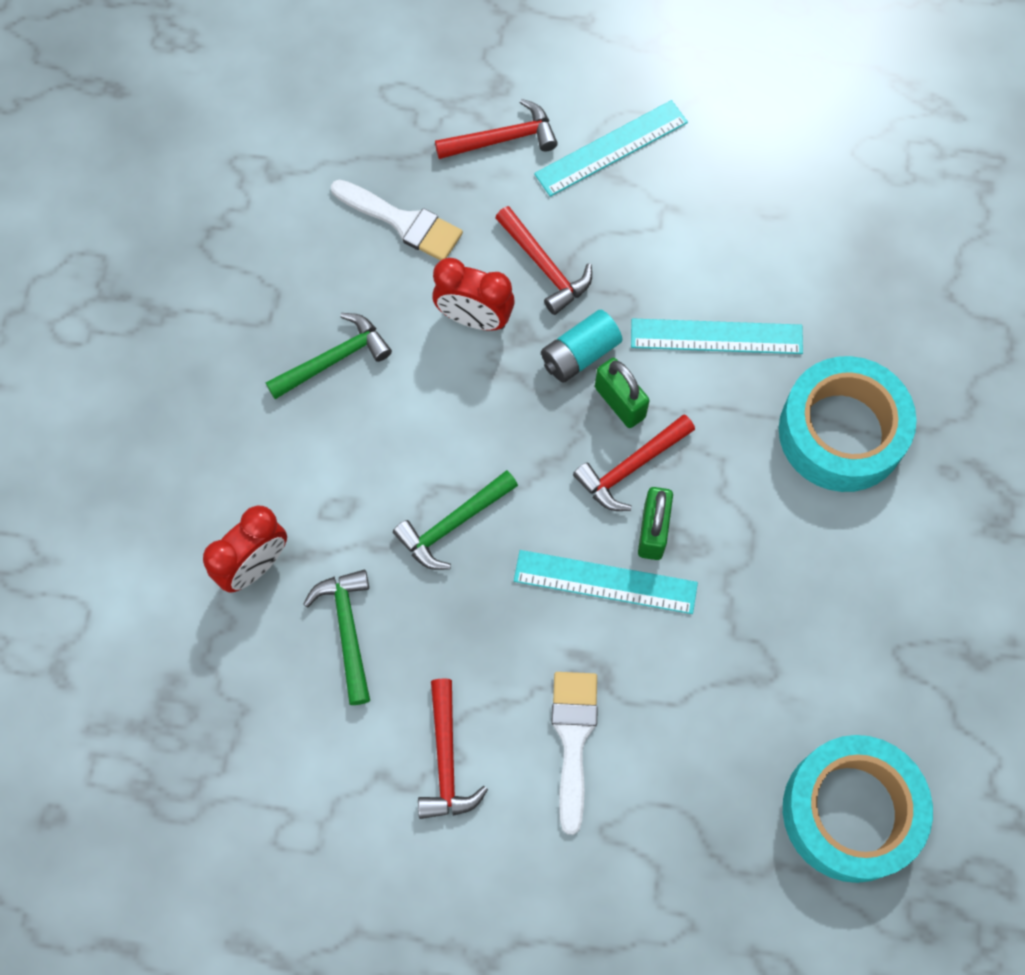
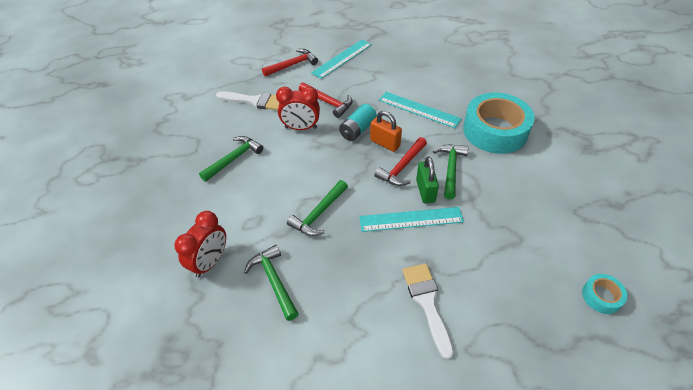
camera: 15 degrees left, 20 degrees down
(446, 759) = (356, 336): red hammer -> none
(619, 402) = (385, 143): green padlock -> orange padlock
(716, 337) = (419, 109): turquoise ruler -> turquoise ruler turned 45 degrees clockwise
(718, 497) = (450, 169): none -> green hammer
(851, 811) = (601, 296): turquoise tape -> turquoise tape, size x0.44

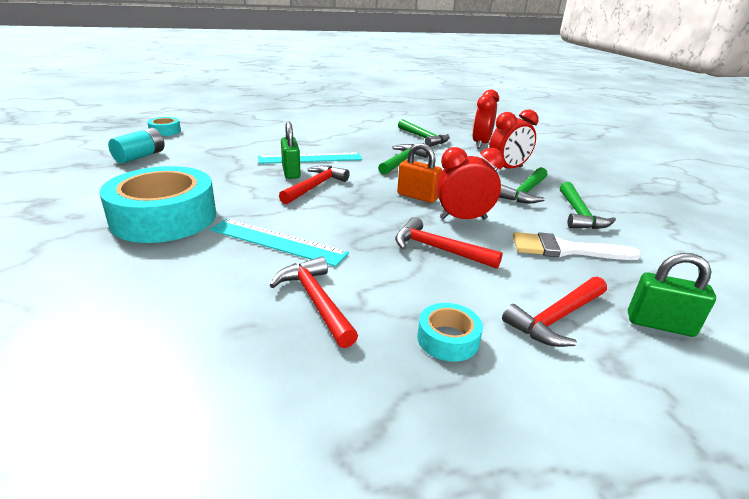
camera: 170 degrees right, 20 degrees down
(221, 198) = (507, 169): none -> red clock
(251, 61) = (660, 324): none -> green padlock
(342, 58) = (448, 339): turquoise ruler -> turquoise tape
(357, 130) = (378, 217): turquoise battery -> turquoise battery (140, 156)
(385, 143) = (337, 205): orange padlock -> orange padlock (417, 196)
(394, 74) = (316, 301): none -> red hammer
(427, 303) = (304, 131): white brush -> none
(450, 169) = (254, 185): green hammer -> green hammer (578, 214)

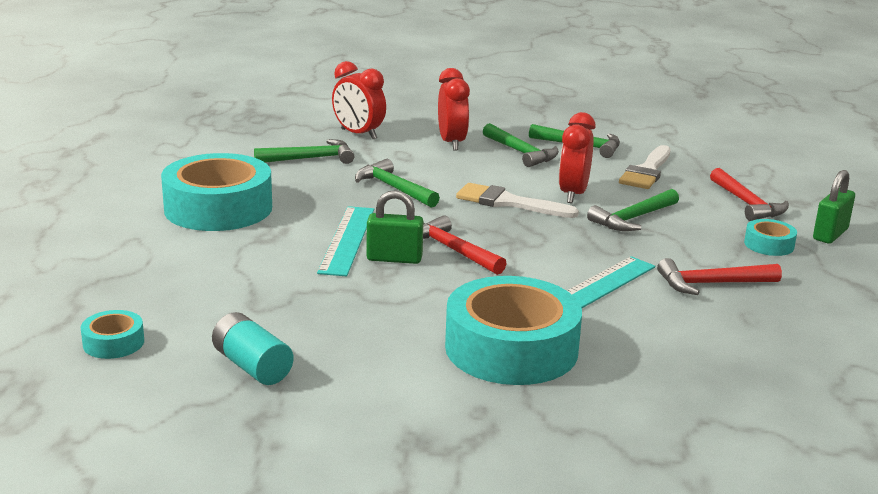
camera: 70 degrees left, 5 degrees down
(330, 129) = (218, 208): none -> turquoise tape
(417, 196) = (509, 203): orange padlock -> white brush
(438, 249) = (633, 218): red hammer -> green hammer
(660, 324) = (757, 175): green padlock -> green padlock (830, 234)

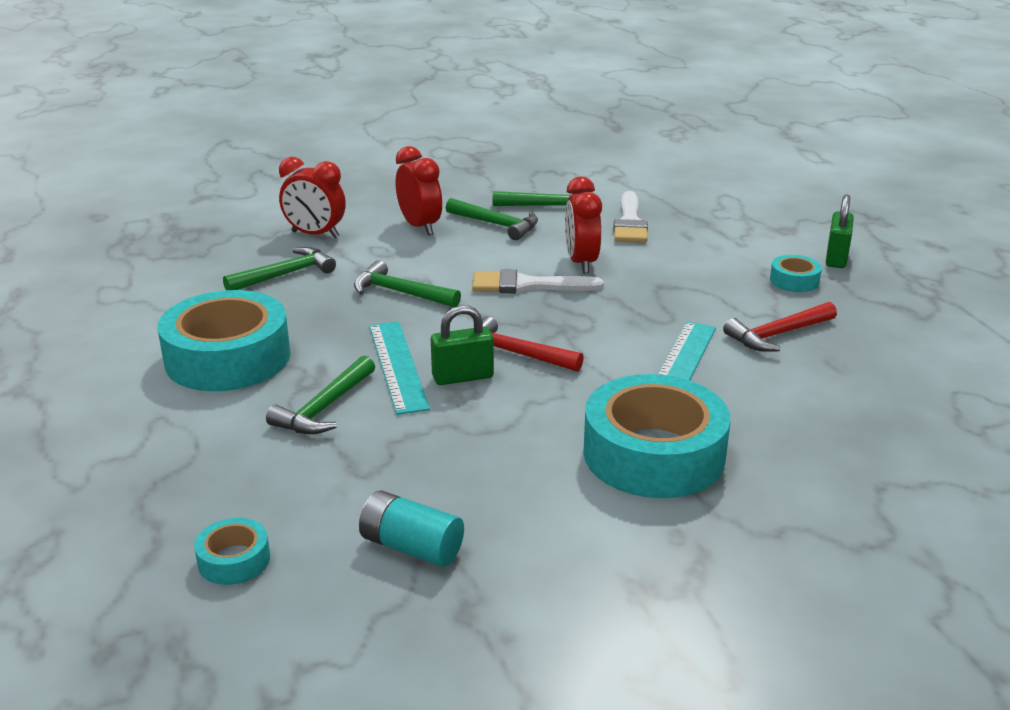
camera: 20 degrees left, 5 degrees up
(633, 218) = (656, 278): green hammer -> green hammer (324, 408)
(747, 203) = (743, 240): red hammer -> none

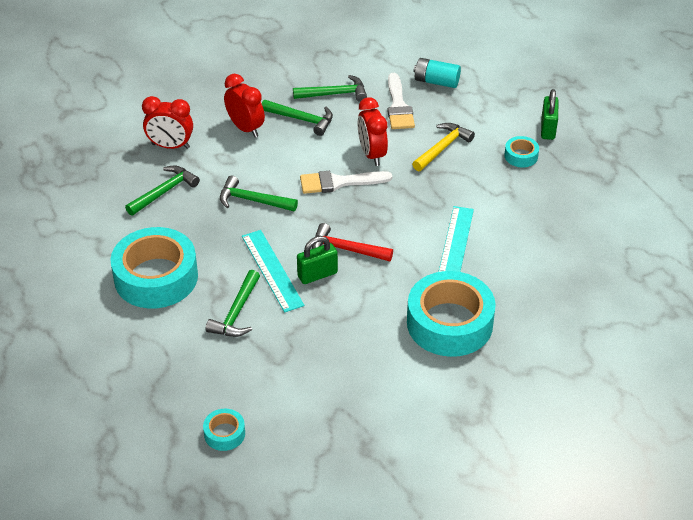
camera: 10 degrees left, 15 degrees up
(411, 547) = (323, 410): turquoise battery -> turquoise battery (436, 81)
(682, 264) = (442, 148): none -> yellow hammer
(778, 335) = (514, 211): red hammer -> none

